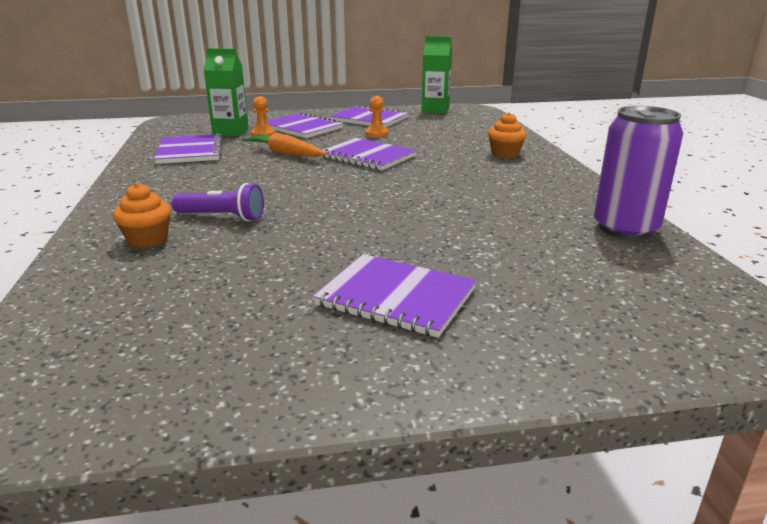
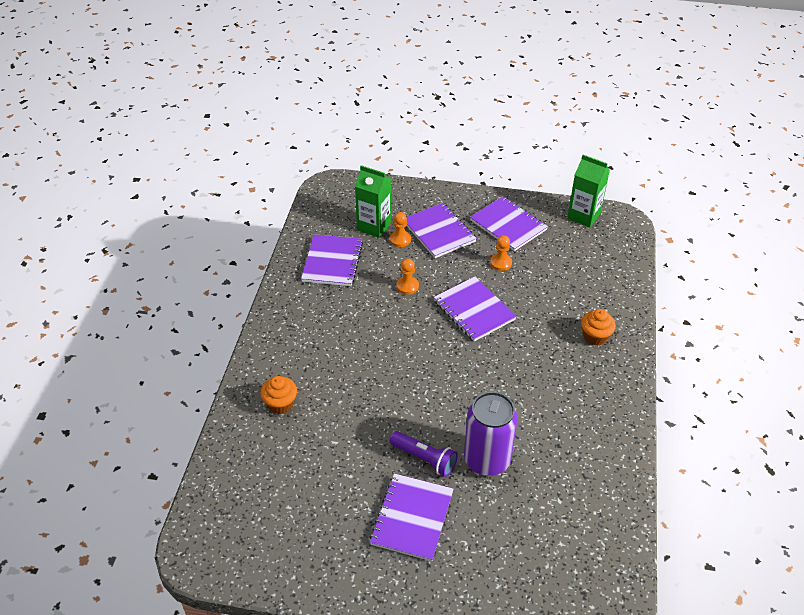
camera: 20 degrees right, 20 degrees up
(222, 217) = (333, 386): purple flashlight -> purple flashlight (424, 459)
(285, 153) = (407, 286): orange carrot -> orange pawn
(396, 297) = (412, 518): purple notebook -> purple notebook turned 60 degrees clockwise
(625, 229) = (611, 486): purple can -> purple can (487, 460)

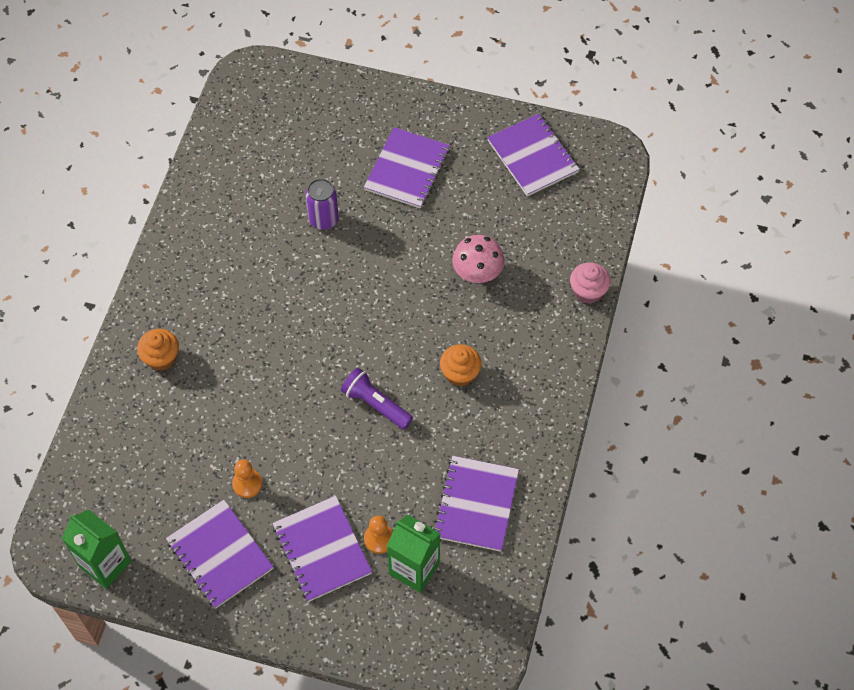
camera: 175 degrees left, 15 degrees up
(235, 412) = (588, 291): none -> pink cupcake
(280, 404) = (538, 298): orange cupcake -> orange cupcake (460, 373)
(336, 421) = (477, 273): none -> pink mushroom
(407, 286) = (378, 453): orange pawn -> none
(424, 459) = (387, 225): purple flashlight -> purple flashlight (376, 404)
(474, 310) = (299, 408): purple notebook -> purple notebook (533, 156)
(487, 460) = (323, 219): purple can -> purple can, size x0.62

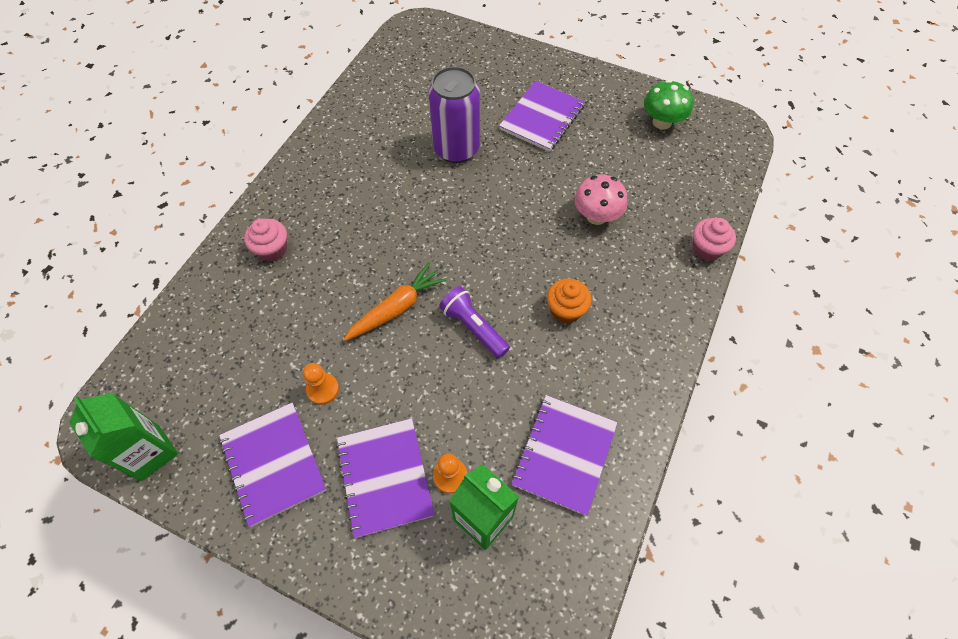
camera: 10 degrees right, 0 degrees up
(161, 358) = (272, 249): orange cupcake -> pink cupcake
(299, 397) = (397, 308): none -> orange carrot
(323, 219) = (456, 149): purple can -> purple can, size x1.62
(533, 156) = (662, 122): purple notebook -> green mushroom

